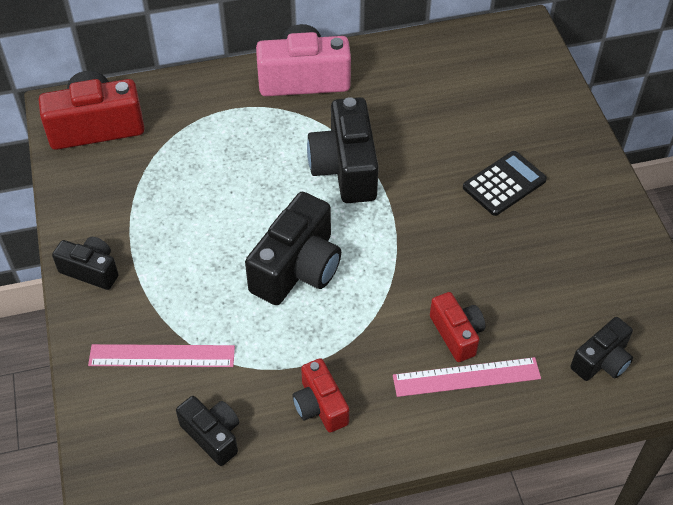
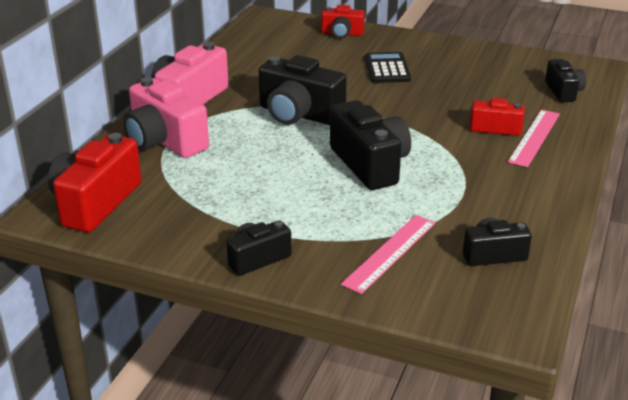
camera: 55 degrees left, 20 degrees down
(220, 108) = (164, 141): none -> pink camera
(320, 405) = (507, 199): red camera -> red camera (342, 34)

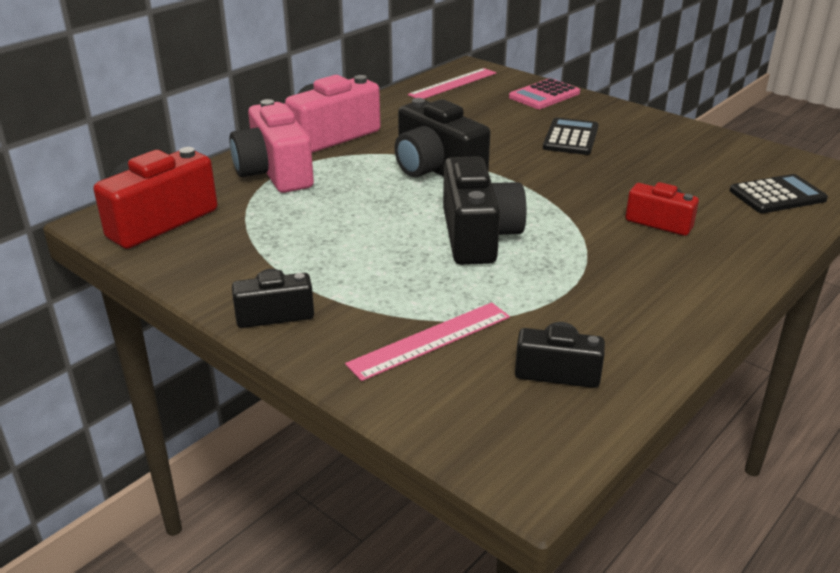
camera: 20 degrees right, 0 degrees up
(342, 34) = (544, 95): red camera -> pink calculator
(534, 137) = (705, 241): pink ruler -> pink ruler (453, 84)
(563, 91) = (777, 195): black camera -> black calculator

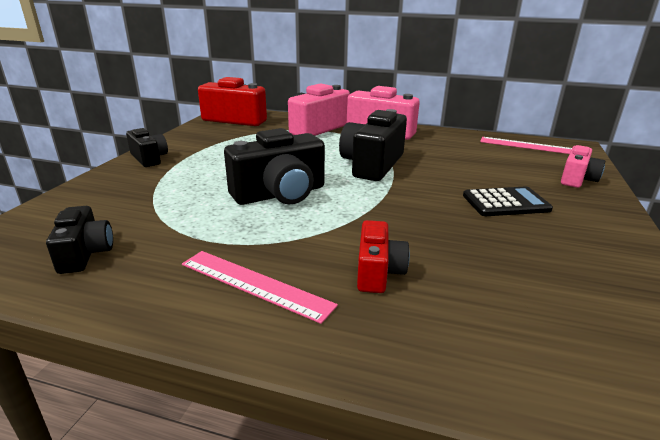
camera: 65 degrees right, 5 degrees down
(430, 340) = (126, 202): pink ruler -> pink ruler (255, 284)
(544, 95) = (577, 179): pink calculator -> pink camera
(777, 195) = (550, 360): black calculator -> none

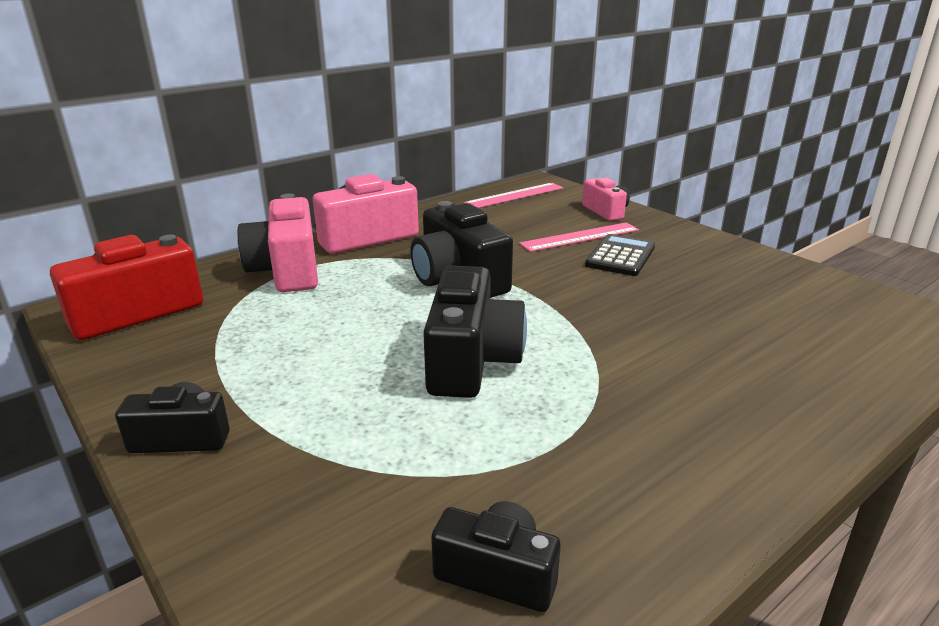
camera: 55 degrees left, 0 degrees up
(255, 284) = (679, 442): pink ruler -> pink ruler (580, 237)
(378, 272) = (701, 363): red camera -> none

